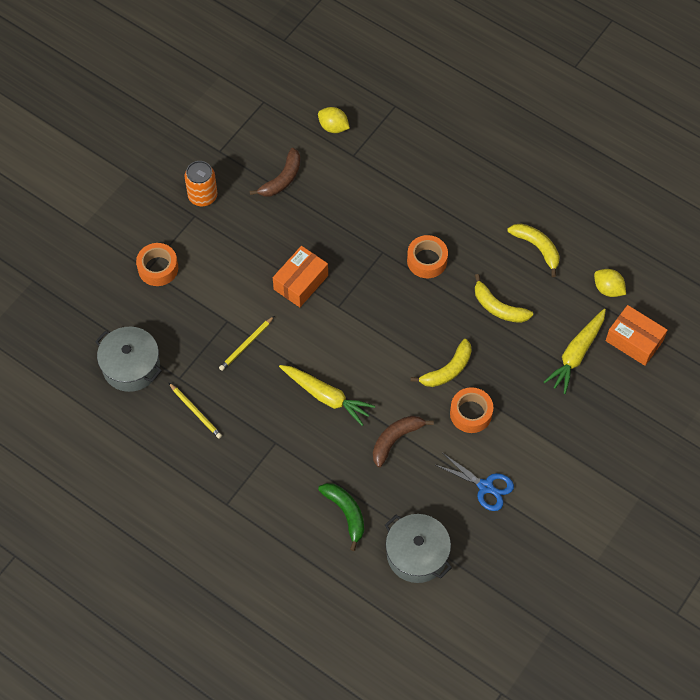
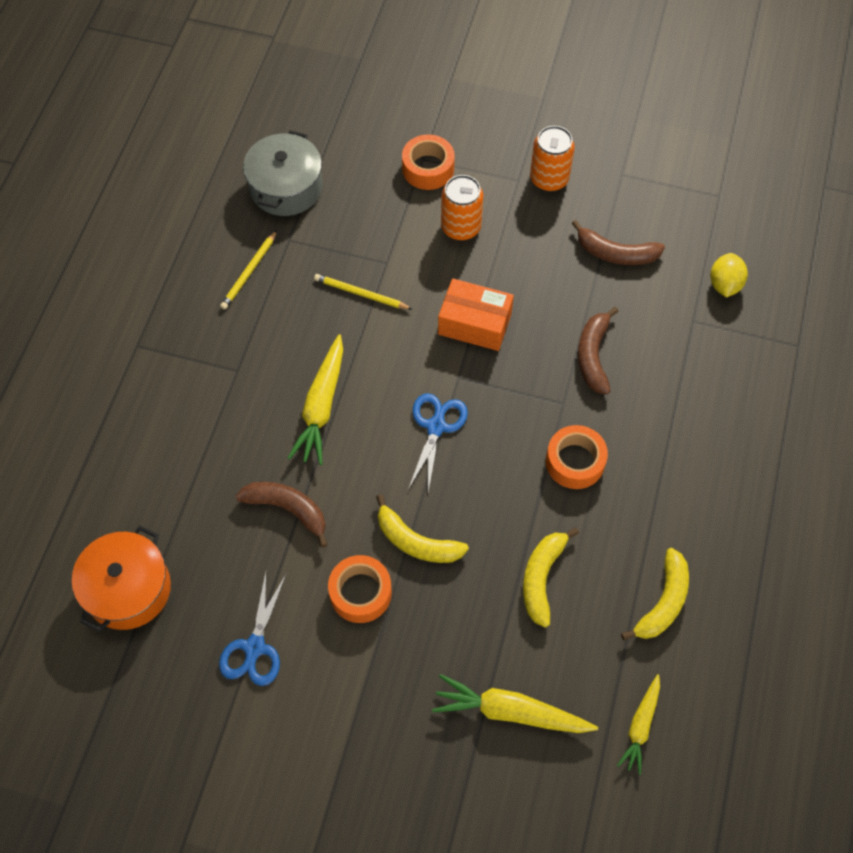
camera: 70 degrees right, 0 degrees up
(218, 264) = (461, 227): none -> orange can
(346, 513) = (162, 483): green banana -> none
(354, 221) = (593, 355): none -> brown banana
(370, 332) = (436, 427): none -> blue scissors
(417, 554) = (128, 589): grey pot -> orange pot
(608, 289) = (640, 726): yellow lemon -> yellow carrot
(634, 341) = (568, 793): orange box -> none

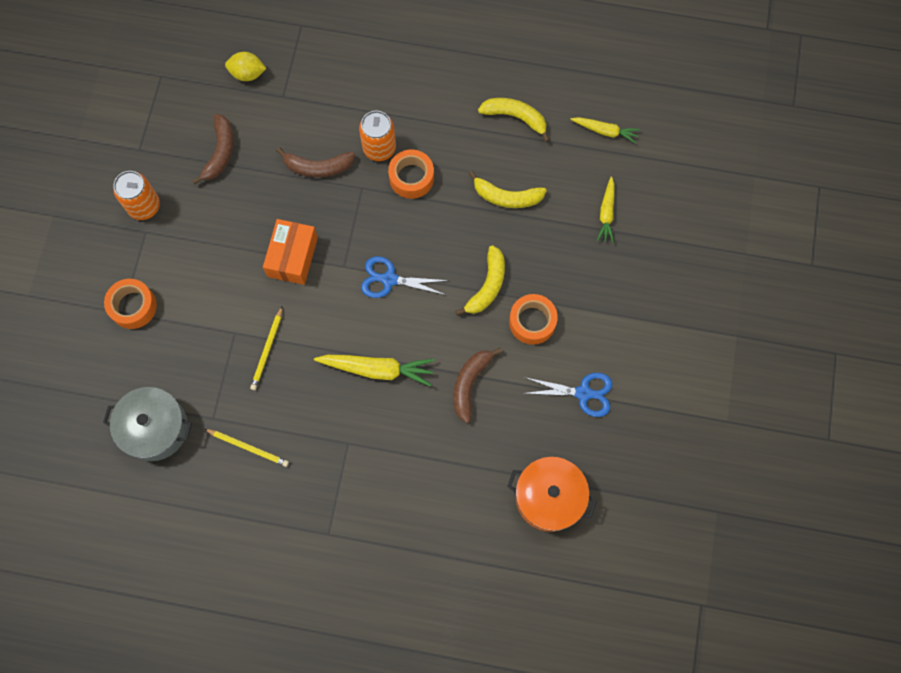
camera: 95 degrees left, 10 degrees up
(461, 227) = (196, 274): orange can -> orange can (379, 148)
(510, 711) = (606, 213): yellow carrot -> yellow carrot, size x0.62

